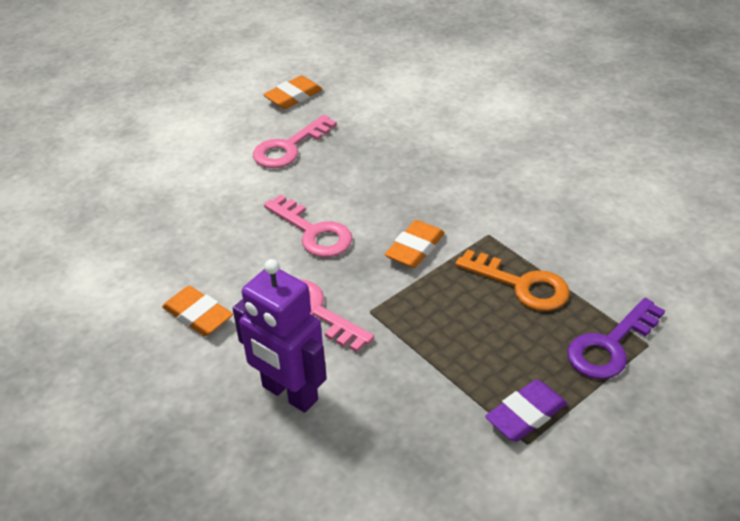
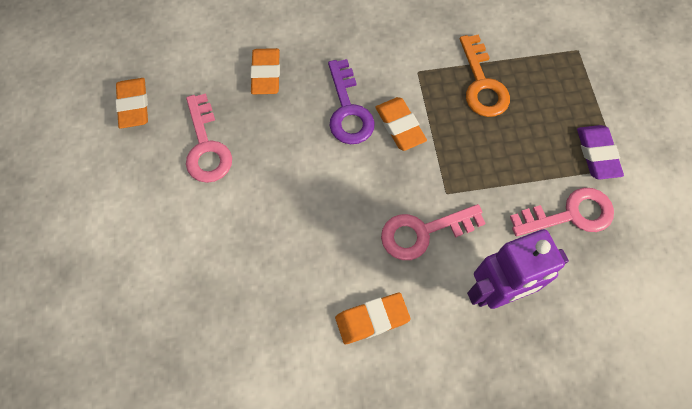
camera: 60 degrees left, 25 degrees up
(313, 232) = (331, 185): pink key -> pink key (570, 214)
(389, 146) = (266, 74): none -> orange eraser
(521, 285) = (482, 84): orange key -> orange key turned 105 degrees clockwise
(610, 346) = (567, 71): purple key -> purple key (348, 110)

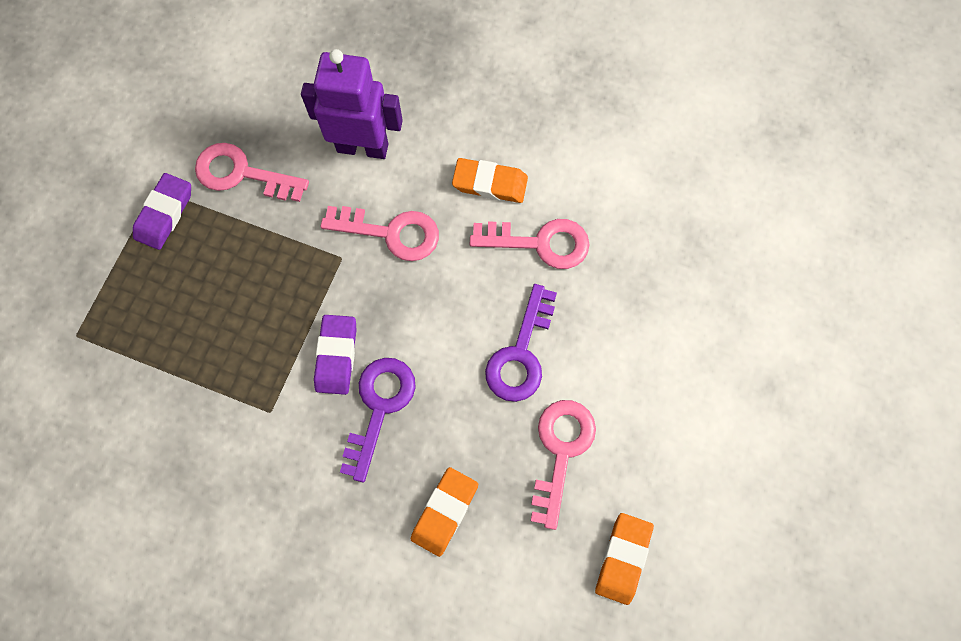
camera: 150 degrees left, 5 degrees up
(269, 196) = (521, 353): none -> purple key
(301, 290) = (540, 243): none -> pink key
(400, 126) = (336, 356): orange eraser -> purple eraser
(482, 84) = (212, 355): orange key -> none

